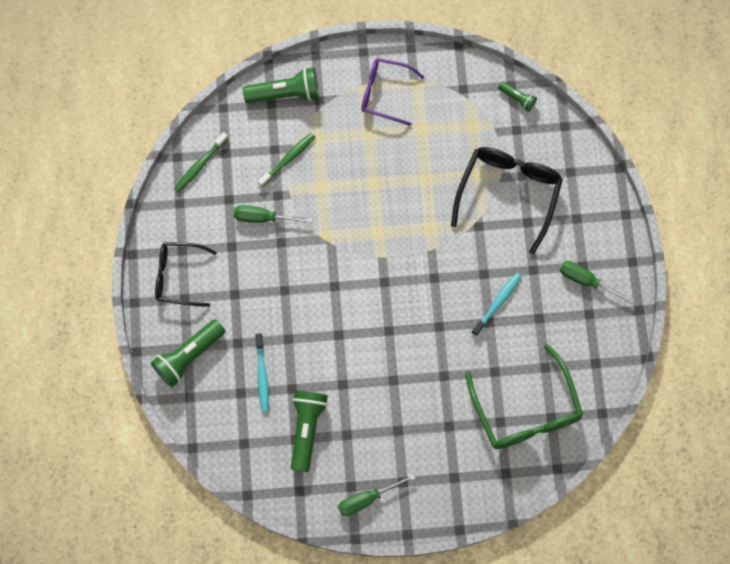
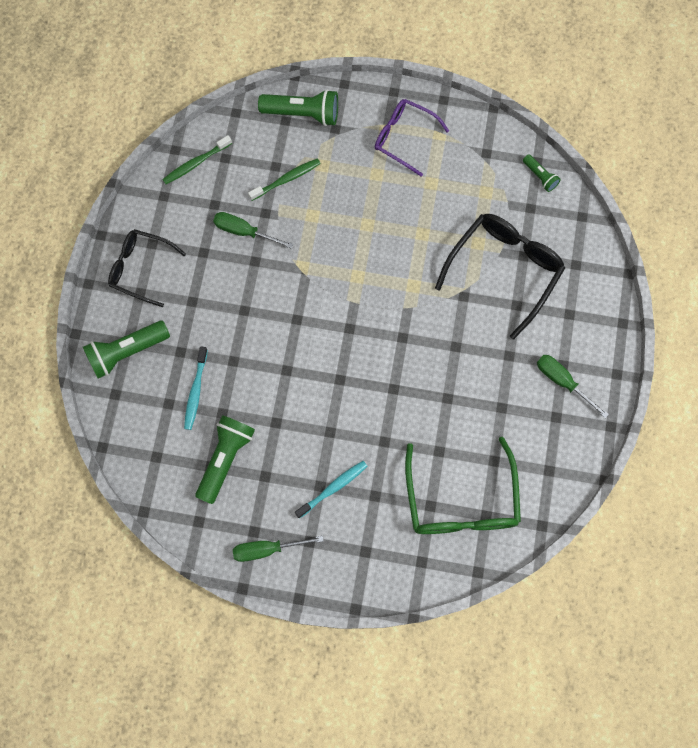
camera: 15 degrees right, 0 degrees up
(497, 303) = (461, 380): turquoise toothbrush -> turquoise toothbrush (333, 488)

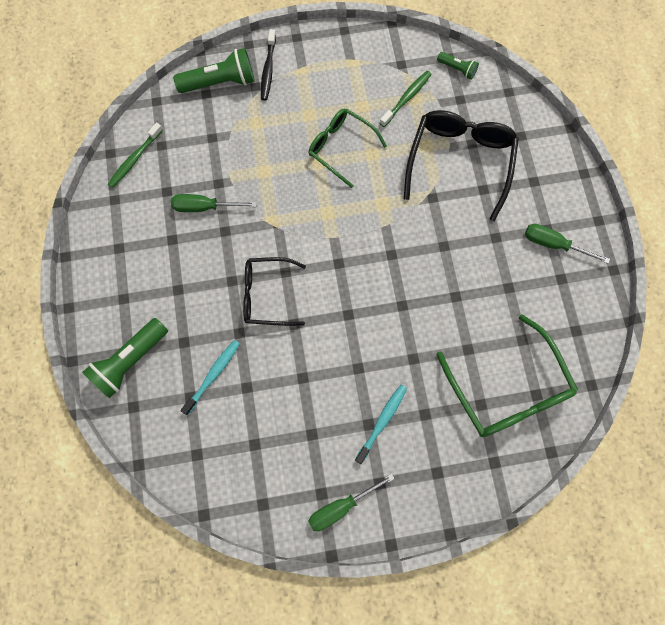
camera: 20 degrees left, 0 degrees up
(141, 268) = (116, 275): black glasses -> black glasses (267, 295)
(196, 391) = (213, 375): turquoise toothbrush -> turquoise toothbrush turned 135 degrees counterclockwise
(225, 459) = (266, 432): green flashlight -> none
(286, 179) = (227, 146): green toothbrush -> green toothbrush (406, 98)
(354, 116) = (268, 69): none -> black toothbrush
(394, 217) = (341, 147): none -> green glasses
(404, 138) = (321, 74): purple glasses -> none

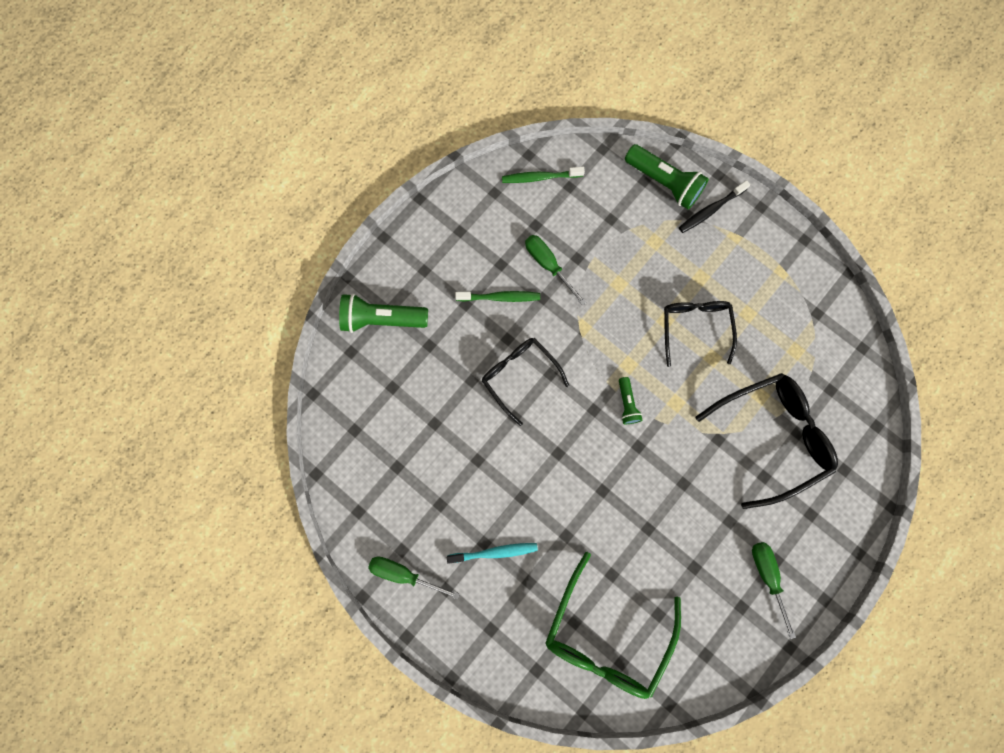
camera: 50 degrees right, 5 degrees up
(213, 375) = (422, 390): turquoise toothbrush -> none
(341, 147) = (694, 327): green glasses -> black glasses
(406, 98) = (789, 344): green toothbrush -> green toothbrush (500, 297)
(457, 69) = (857, 364): green flashlight -> green flashlight (627, 403)

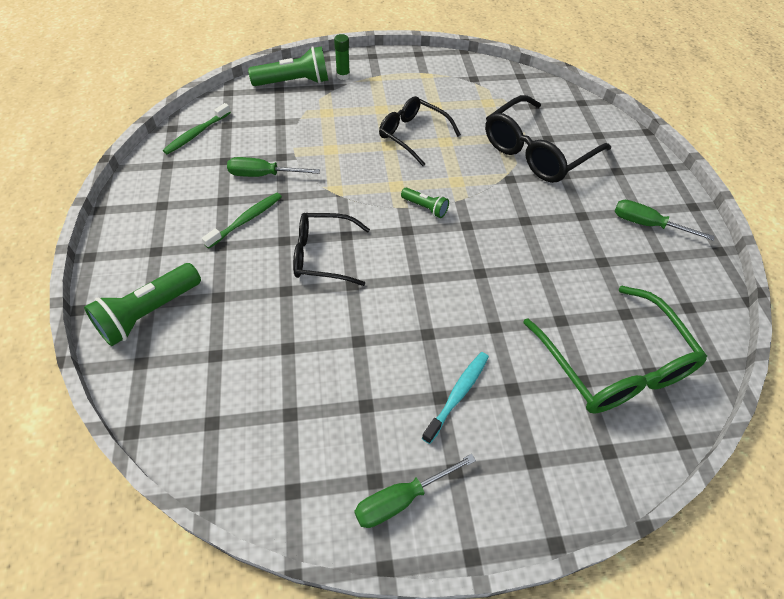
camera: 50 degrees left, 25 degrees down
(711, 210) = (343, 76): black toothbrush -> green glue stick
(771, 436) = (537, 152): black glasses -> black glasses turned 150 degrees counterclockwise

